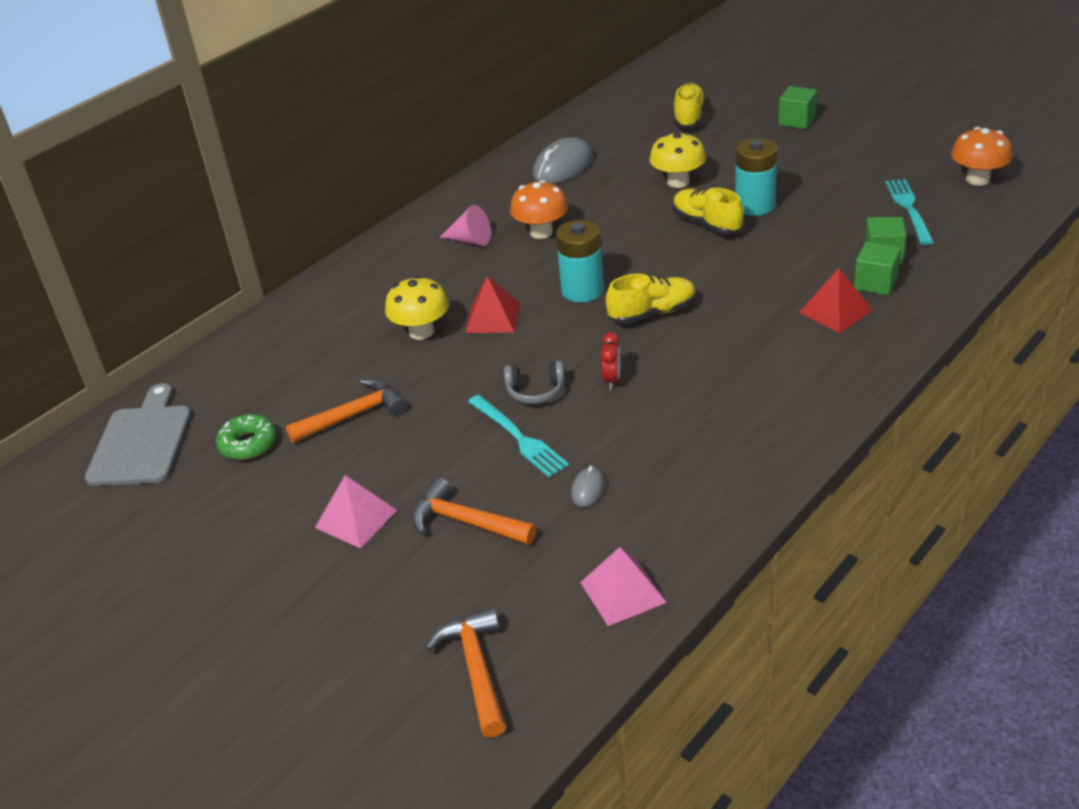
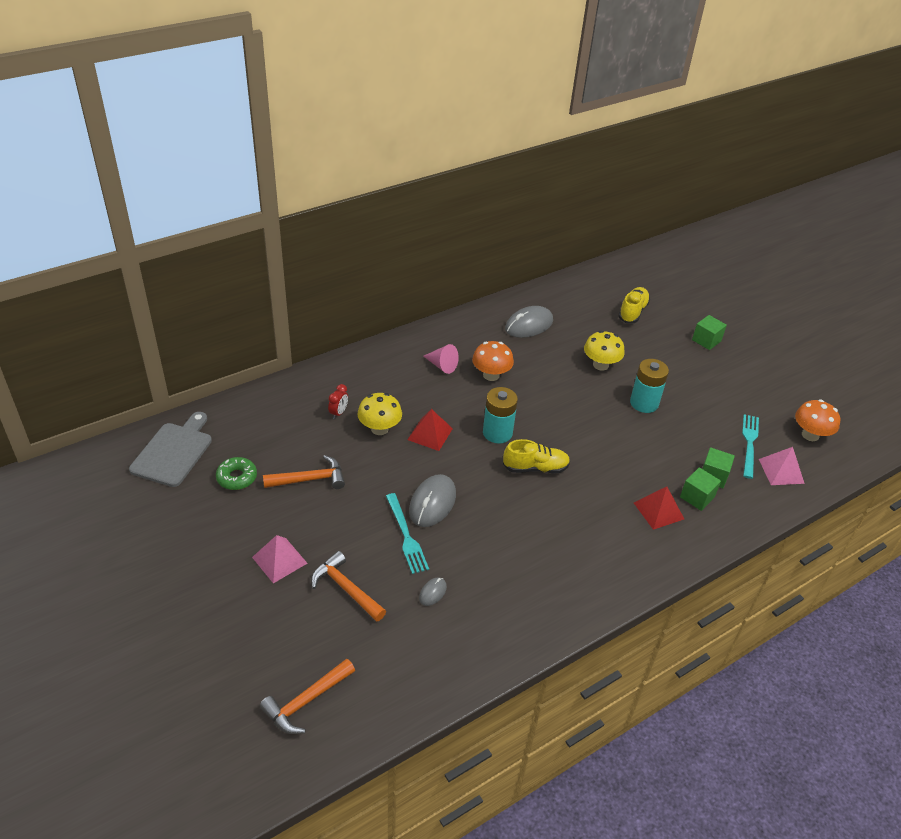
camera: 10 degrees right, 5 degrees up
(476, 669) = (306, 701): orange hammer -> orange hammer turned 135 degrees counterclockwise
(535, 391) = (432, 503): grey headphones -> grey mouse
(612, 380) = (485, 512): red clock -> red clock (338, 413)
(623, 592) = (420, 680): pink pyramid -> pink pyramid (781, 471)
(707, 224) = (604, 407): yellow shoe -> none

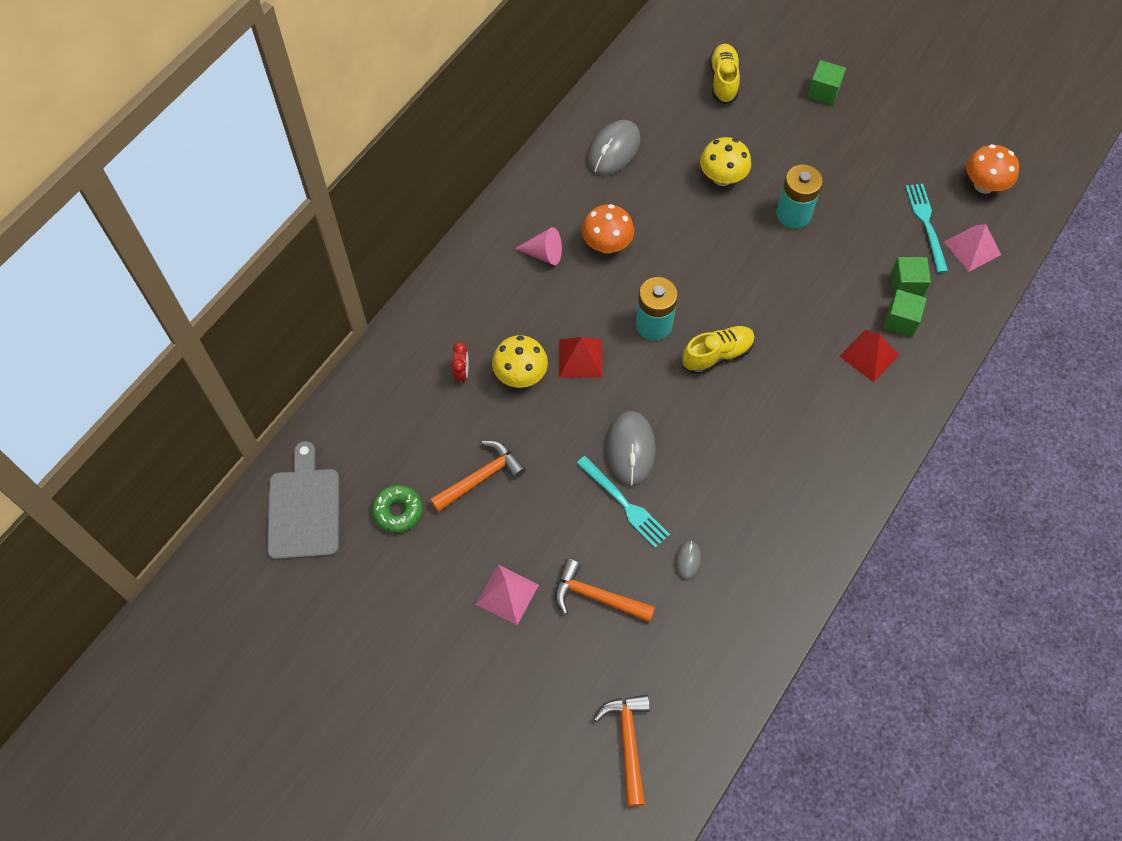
camera: 20 degrees left, 20 degrees up
(306, 701) = (628, 742): orange hammer -> orange hammer turned 150 degrees clockwise

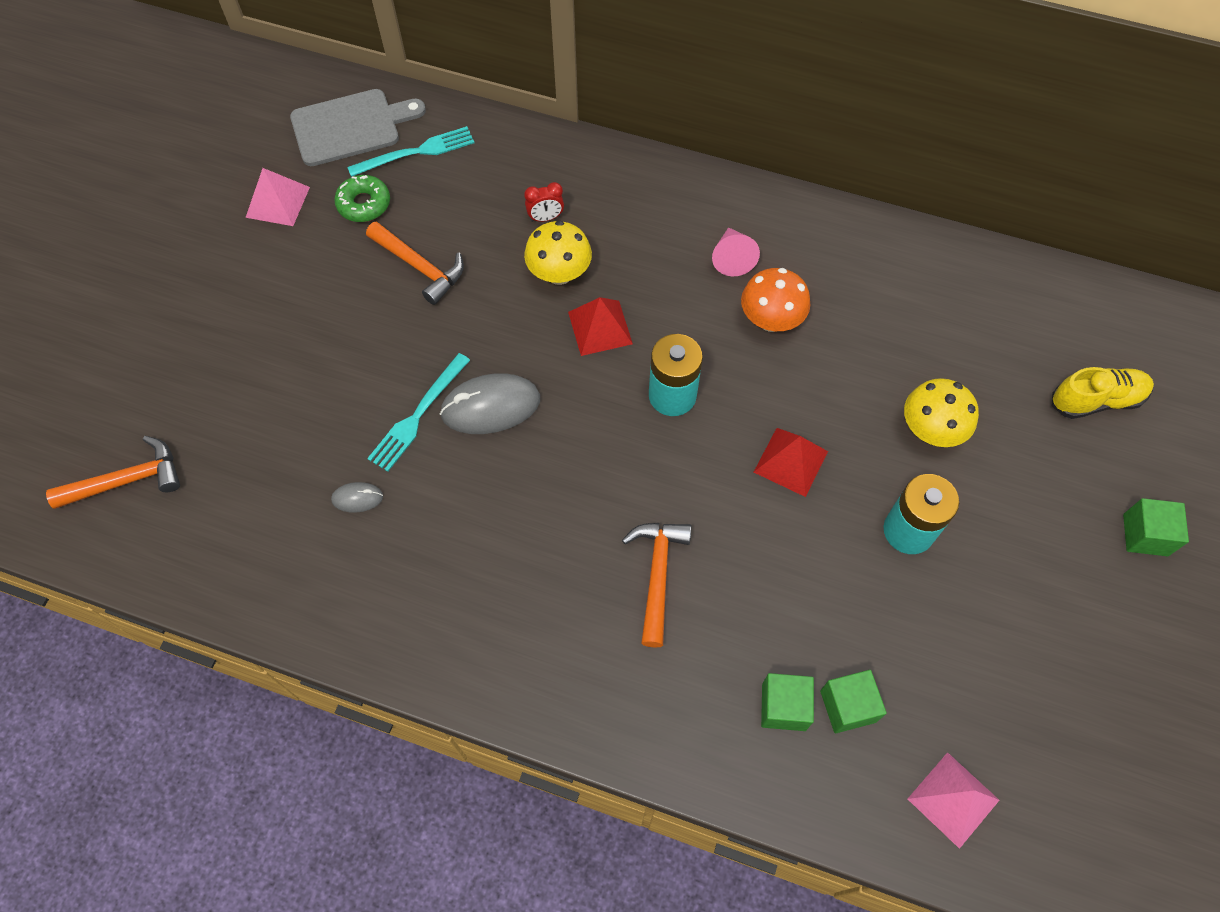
camera: 75 degrees right, 0 degrees up
(507, 594) = (285, 325): pink pyramid -> pink pyramid (277, 202)
(596, 596) = (296, 411): orange hammer -> orange hammer (657, 575)
(614, 150) = (917, 297): grey mouse -> none
(717, 355) = (651, 476): yellow shoe -> none
(869, 355) = (711, 670): red pyramid -> red pyramid (790, 461)
(926, 224) = (969, 721): turquoise fork -> turquoise fork (416, 152)
(984, 185) = (1082, 804): orange mushroom -> none

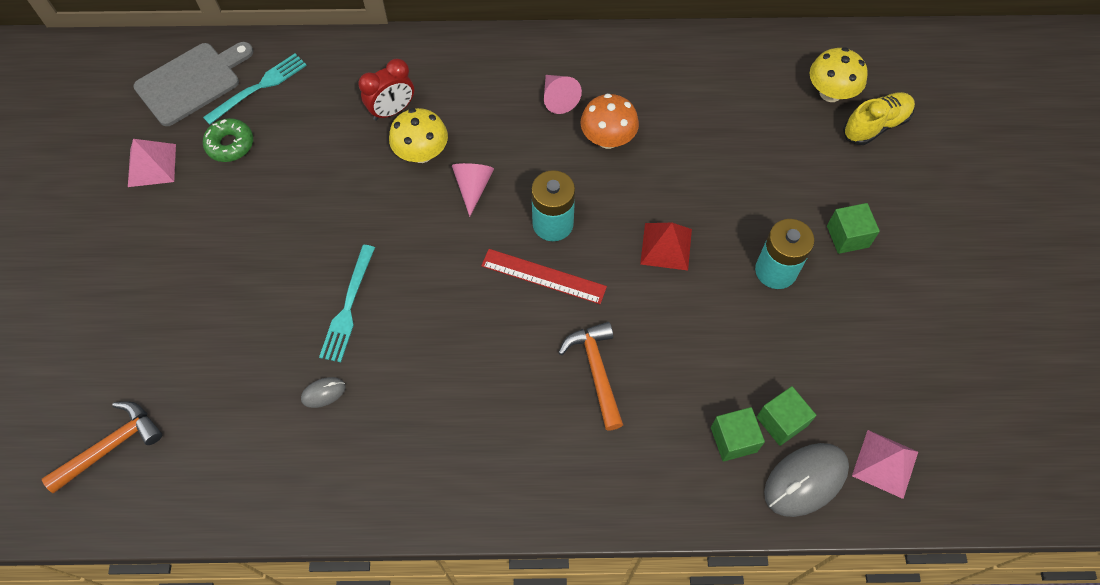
camera: 20 degrees left, 0 degrees up
(420, 267) = (301, 183): orange hammer -> none
(490, 406) = (407, 280): grey mouse -> grey mouse (805, 480)
(545, 218) = (392, 110): red clock -> red clock, size x1.56
(600, 328) = (473, 187): red pyramid -> pink cone
(639, 450) = (543, 276): none -> red ruler
(930, 430) = (763, 187): yellow mushroom -> yellow mushroom (830, 93)
(1145, 535) = (947, 216): green cube -> green cube (847, 236)

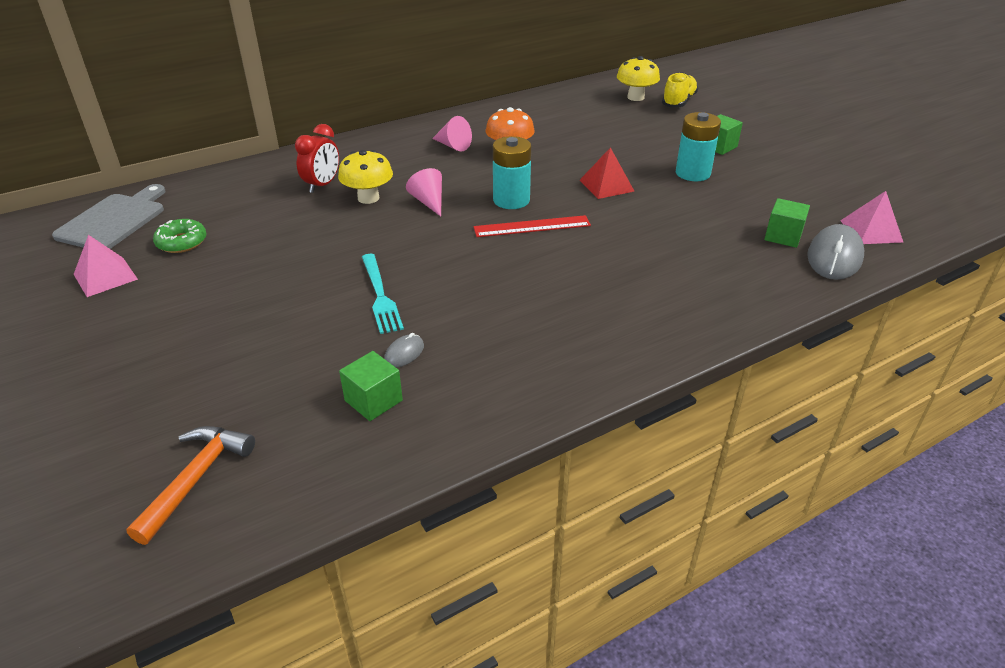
camera: 30 degrees left, 25 degrees down
(259, 87) = (186, 206): turquoise fork -> none
(596, 371) = (625, 258): orange hammer -> none
(733, 439) = (763, 256): green cube -> green cube (373, 400)

